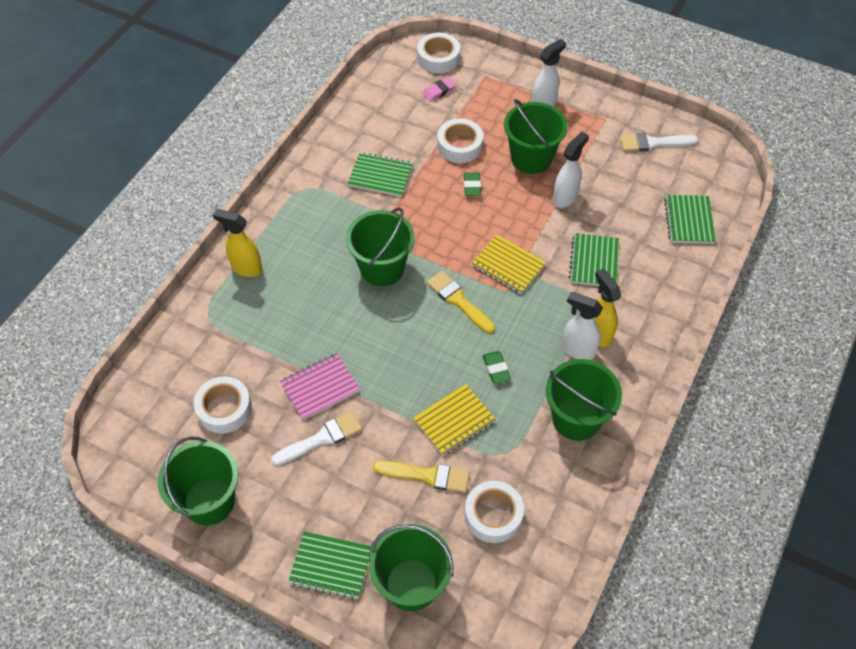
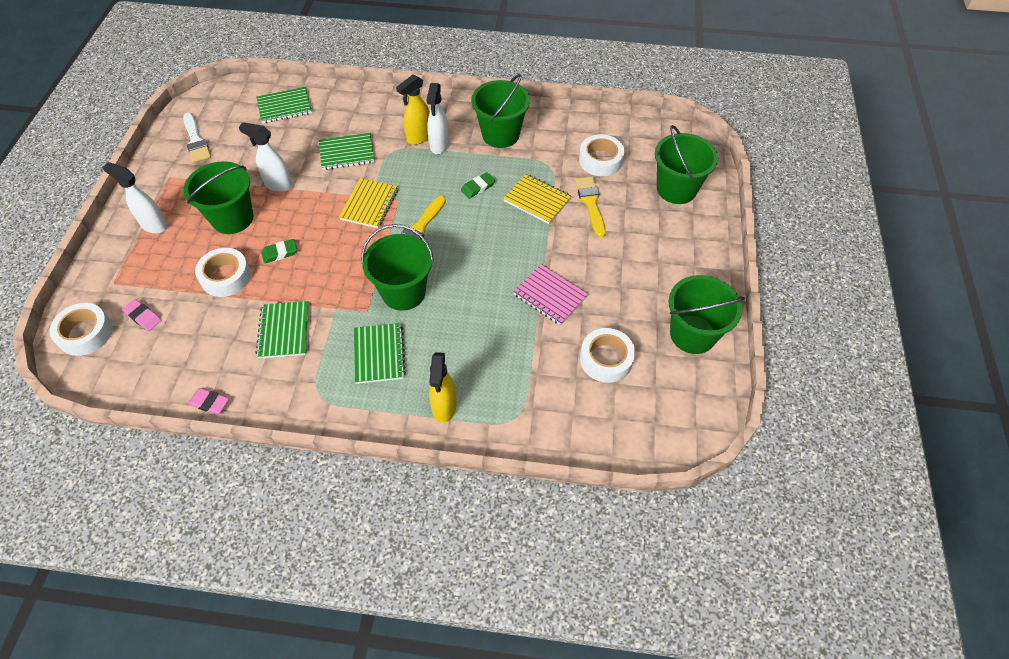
camera: 110 degrees left, 0 degrees up
(321, 438) = (596, 278): white brush -> none
(331, 566) = (692, 237): green notebook -> green notebook (379, 354)
(333, 122) = (209, 403): none -> pink eraser

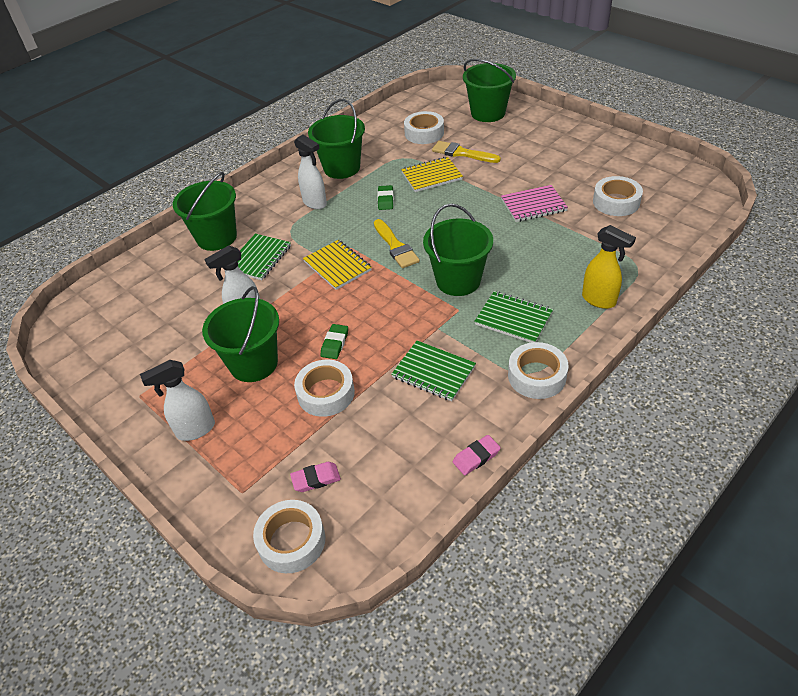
camera: 50 degrees left, 10 degrees down
(196, 141) = (112, 357): white brush -> none
(284, 107) = (148, 278): green notebook -> none
(319, 403) = (536, 376): none -> white tape
(419, 137) = (292, 211): yellow spray bottle -> none
(692, 334) = (624, 157): green bucket -> green bucket (216, 237)

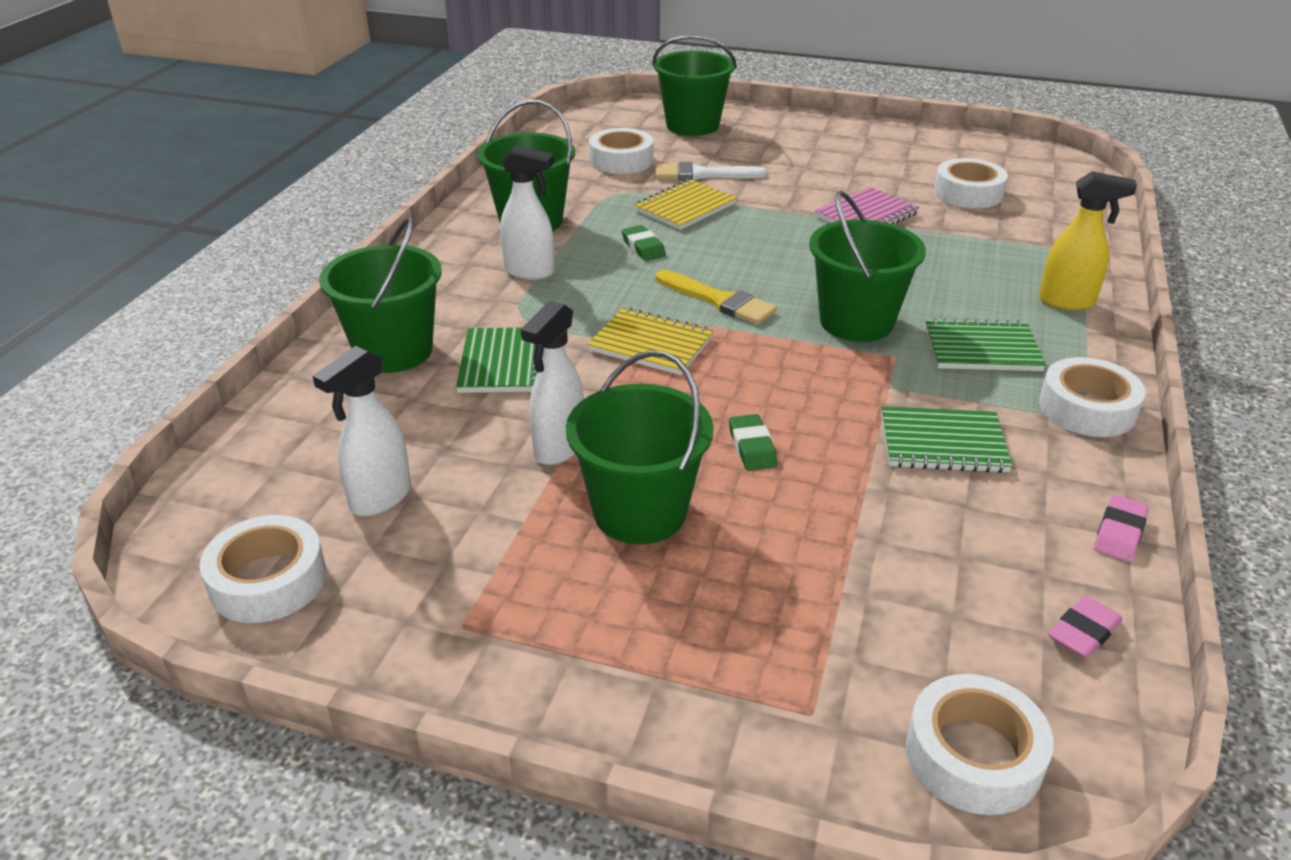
camera: 30 degrees left, 10 degrees down
(195, 430) = (628, 645): white spray bottle -> white spray bottle (380, 499)
(316, 479) = (917, 646): pink eraser -> pink eraser (1083, 632)
(326, 393) = (807, 519): white tape -> white tape (268, 580)
(462, 153) = (702, 174): yellow brush -> white brush

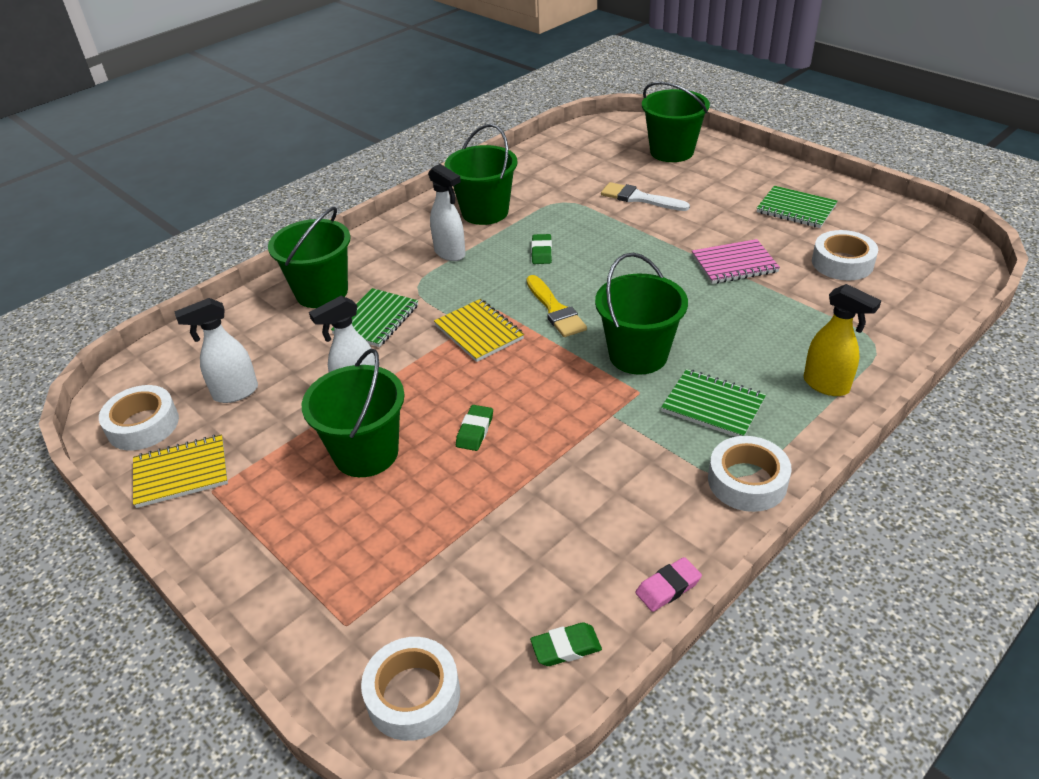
camera: 30 degrees right, 5 degrees up
(621, 160) = (590, 173): white tape -> none
(685, 207) = (601, 225): yellow notebook -> yellow notebook (181, 473)
(942, 443) = (607, 472): green notebook -> green notebook (796, 209)
(1083, 632) = (566, 647): pink eraser -> green eraser

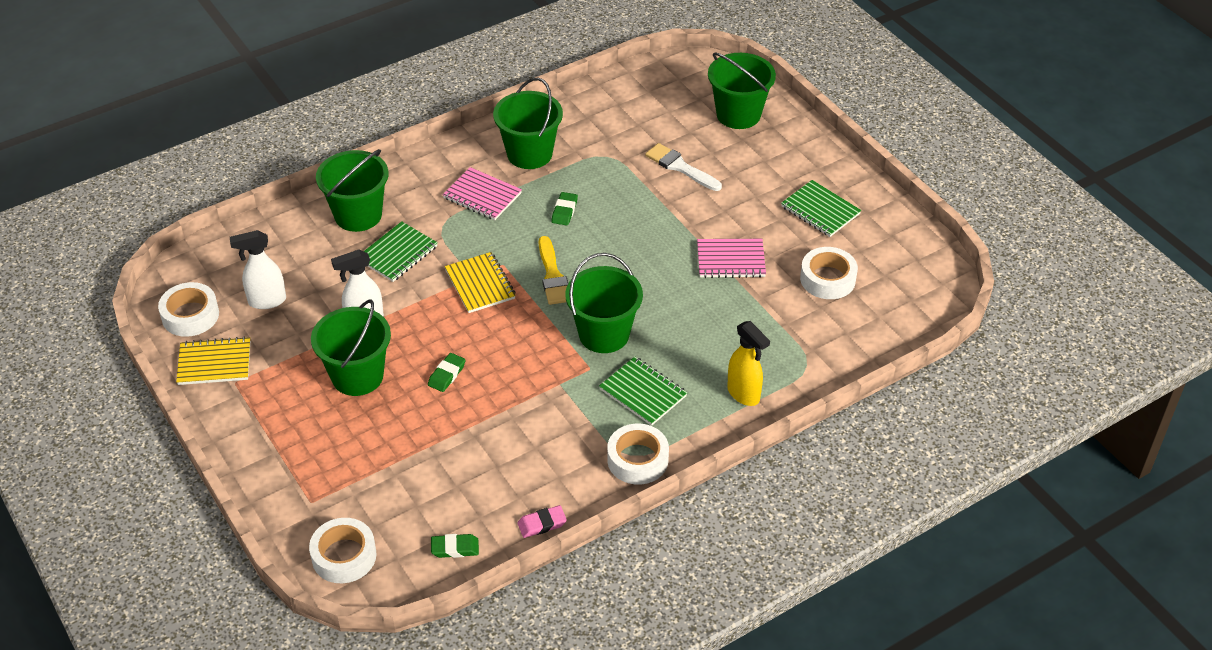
camera: 10 degrees right, 5 degrees up
(450, 253) = (482, 196): white spray bottle -> pink notebook

